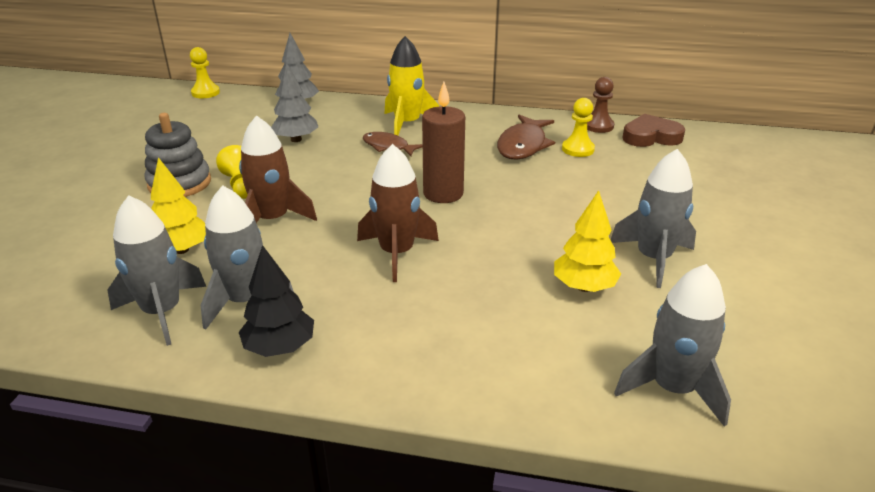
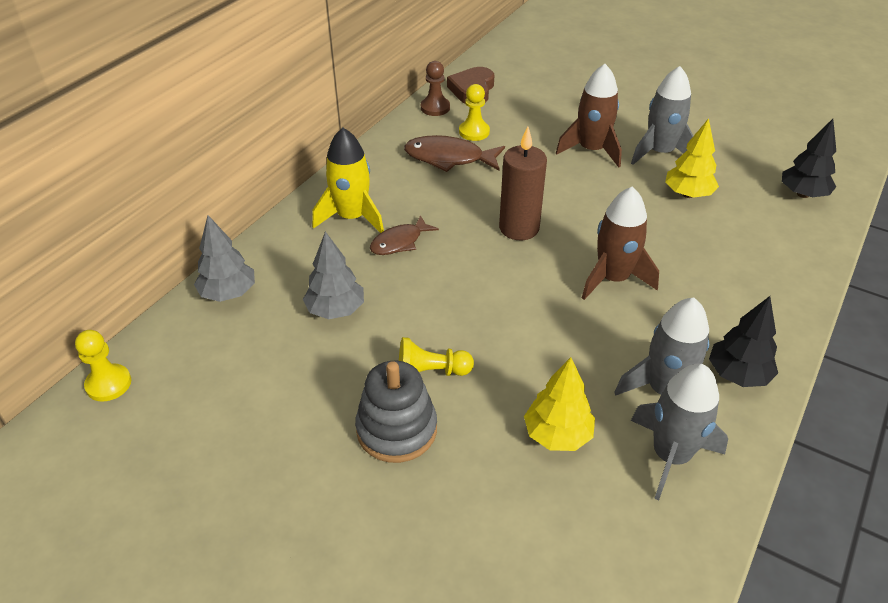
camera: 70 degrees left, 10 degrees up
(272, 220) = (521, 354): brown rocket -> brown rocket (591, 150)
(523, 145) = (448, 158): brown fish -> brown fish turned 150 degrees clockwise
(672, 388) = (802, 194): grey rocket -> black tree

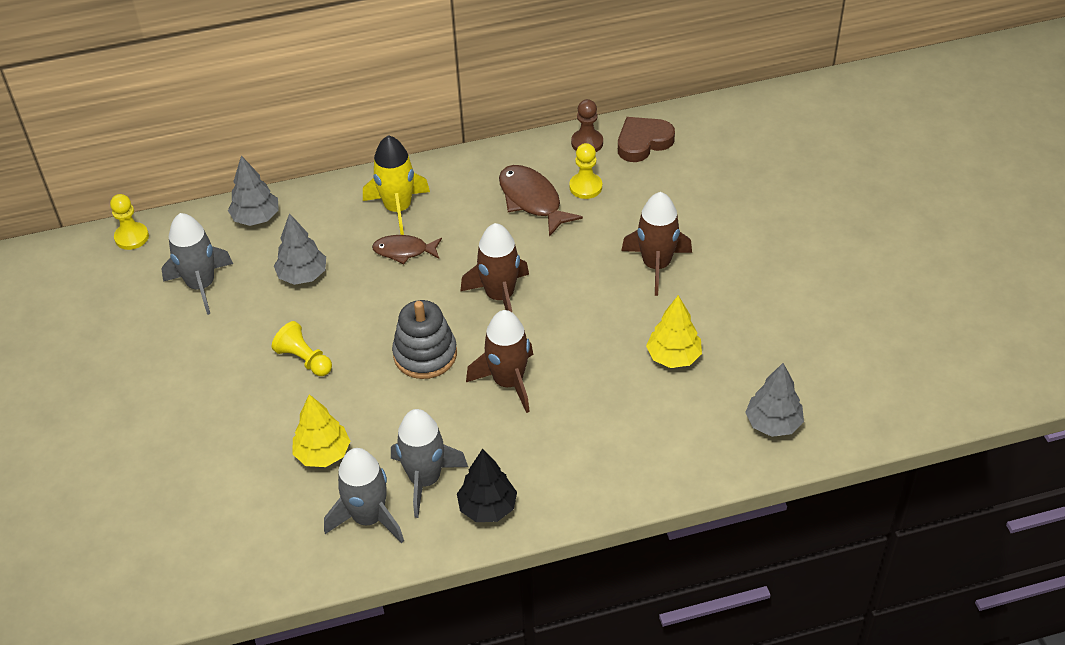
camera: 45 degrees right, 5 degrees up
(396, 429) = (242, 380): grey stacking toy -> grey stacking toy (425, 354)
(519, 228) = (500, 296): brown candle -> brown rocket
(660, 153) = (711, 305): grey rocket -> grey rocket (201, 285)
(802, 194) = (773, 423): black tree -> grey tree

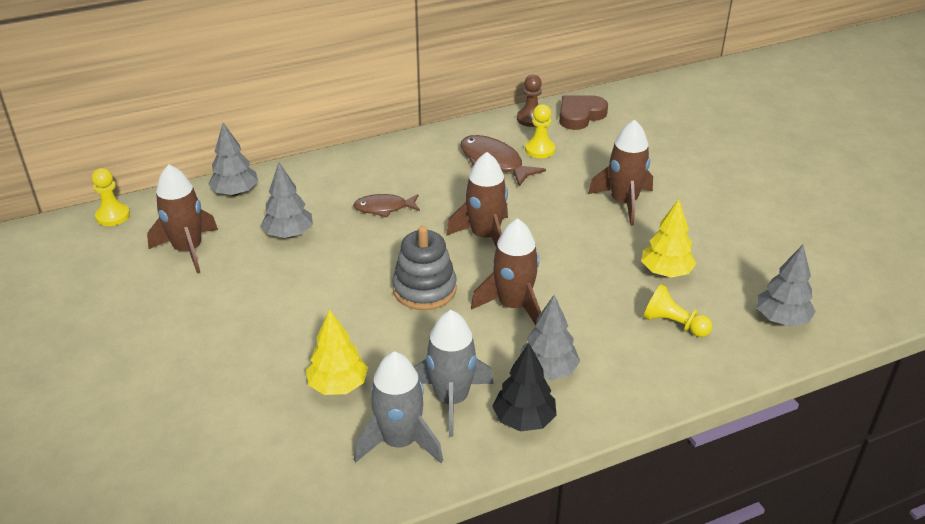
camera: 10 degrees left, 10 degrees down
(201, 285) = (188, 249): grey rocket -> brown rocket
(304, 359) = (303, 303): yellow pawn -> yellow pawn (673, 324)
(398, 208) = (371, 176): yellow rocket -> none
(523, 458) = (547, 370): none -> grey tree

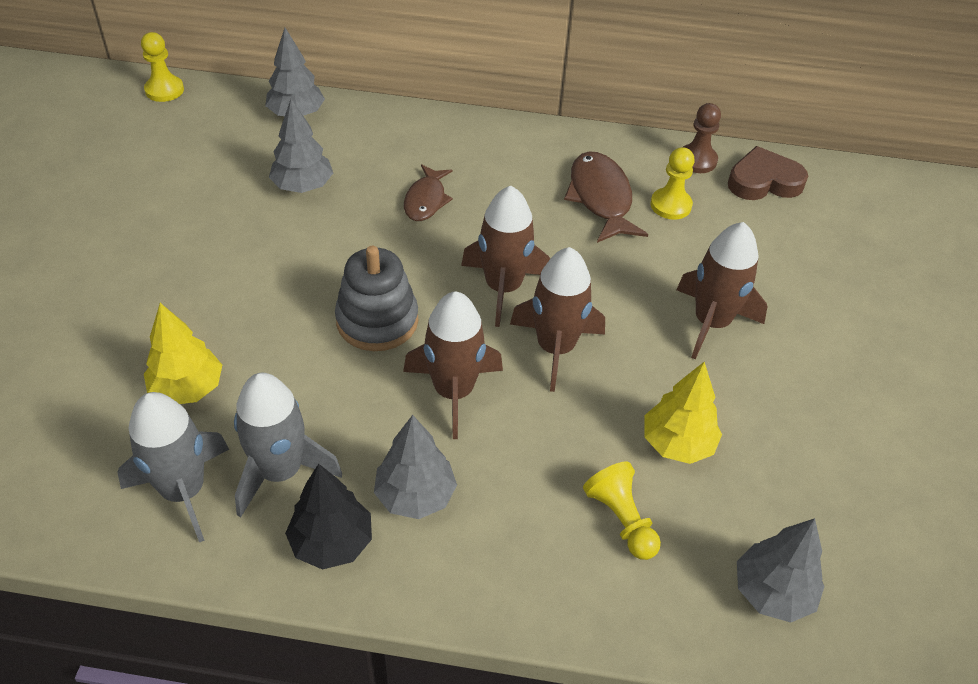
camera: 30 degrees right, 10 degrees up
(188, 249) = (195, 159): brown rocket -> brown rocket (555, 348)
(384, 208) = (426, 200): brown fish -> brown fish turned 105 degrees counterclockwise

